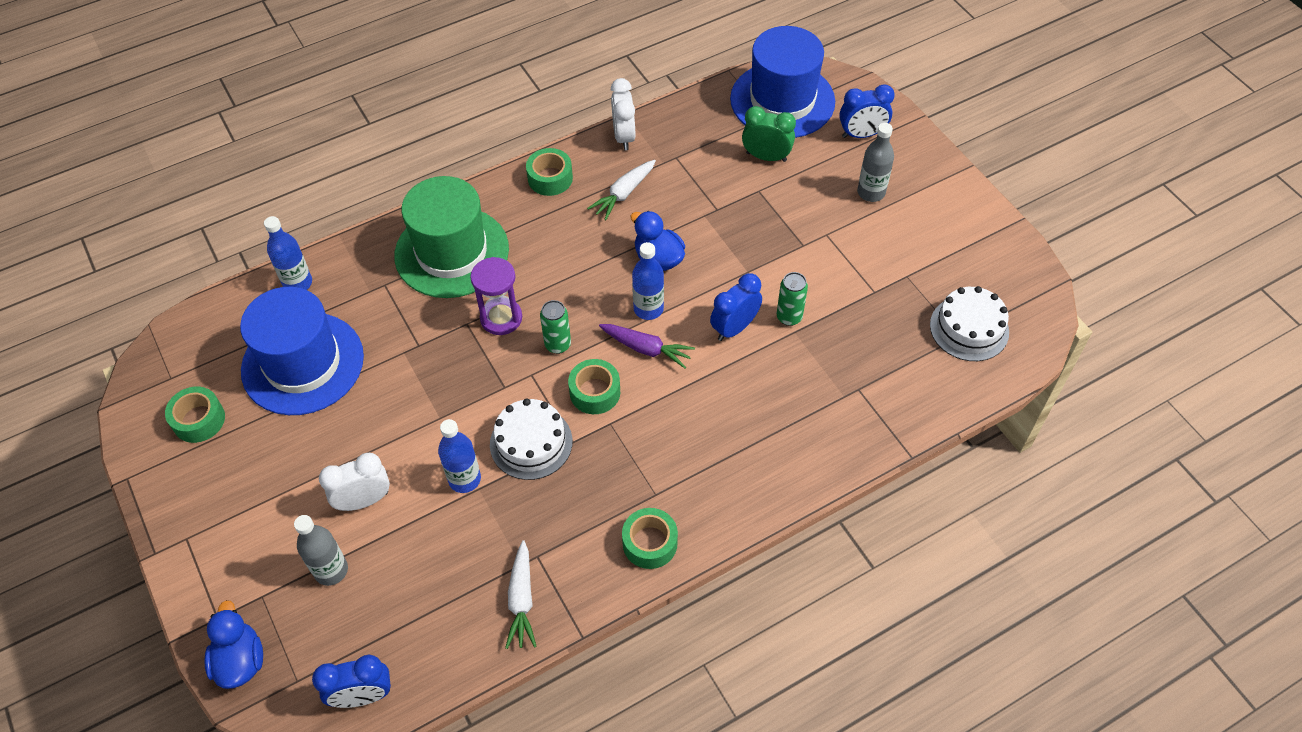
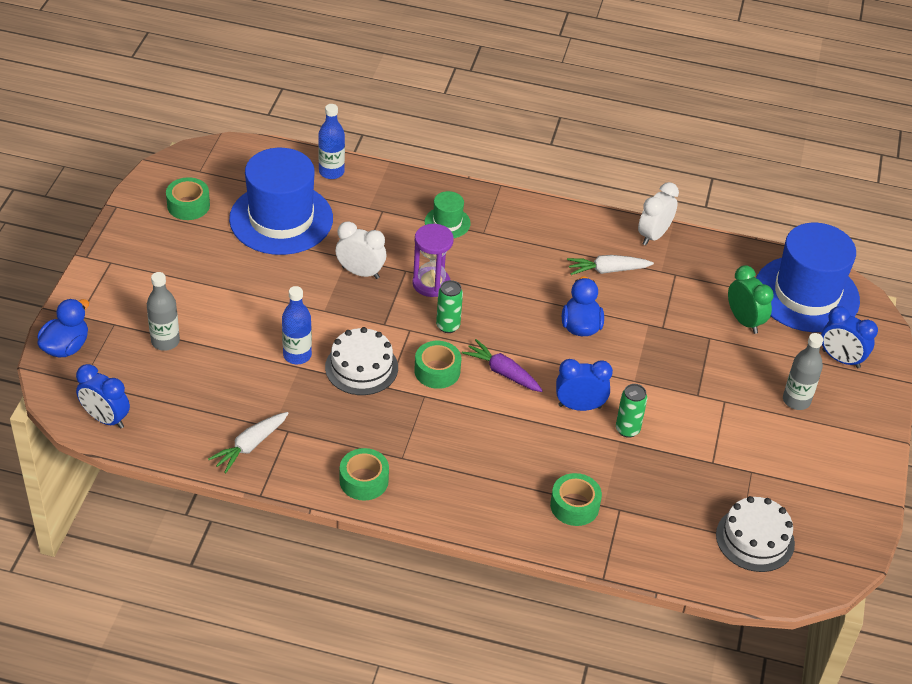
camera: 40 degrees right, 10 degrees down
(364, 500) = (227, 320): white clock -> white clock (360, 272)
(452, 252) = (447, 222): green hat -> green hat, size x0.45
(550, 178) = (568, 225): green tape -> green tape (574, 506)
(646, 349) = (503, 372): purple carrot -> purple carrot turned 150 degrees clockwise
(648, 309) = (534, 351): blue bottle -> none

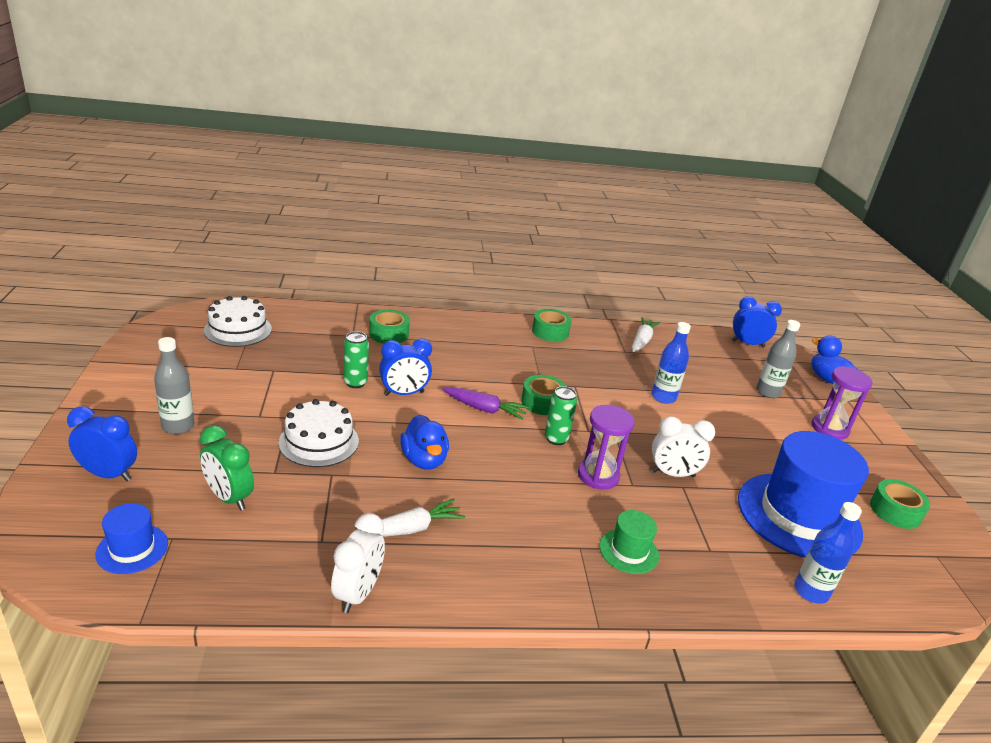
camera: 160 degrees right, 15 degrees down
(66, 347) = (827, 379): blue duck -> blue duck turned 135 degrees clockwise
(148, 287) = (829, 429): none -> purple hourglass
(361, 367) = (606, 396): white cake -> white cake (319, 441)
(806, 294) = (132, 549): blue hat -> blue hat, size x0.45

